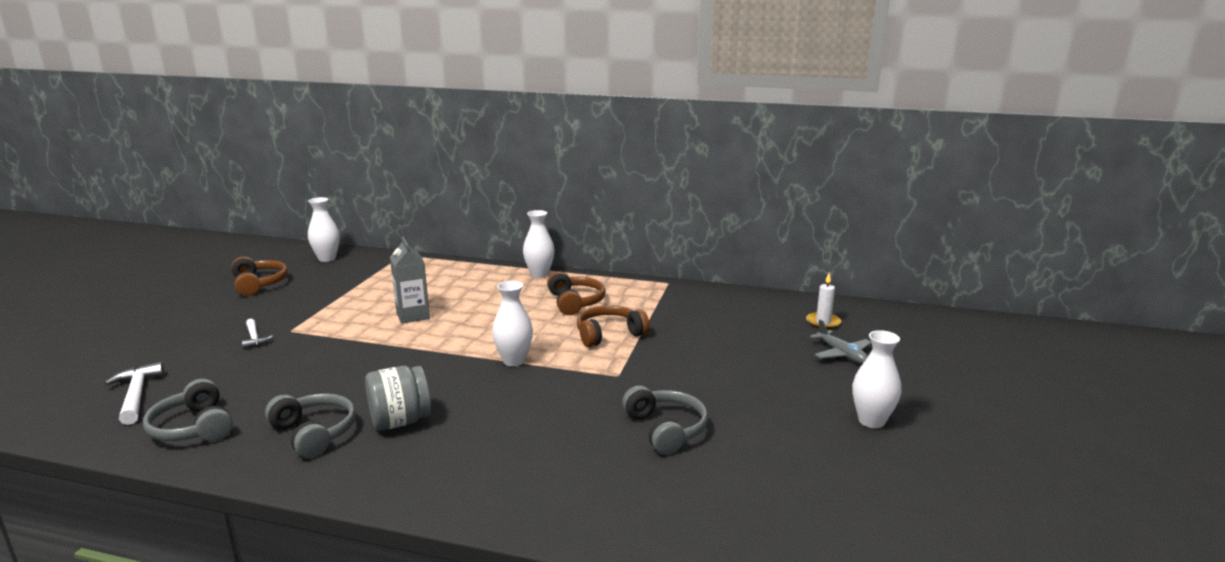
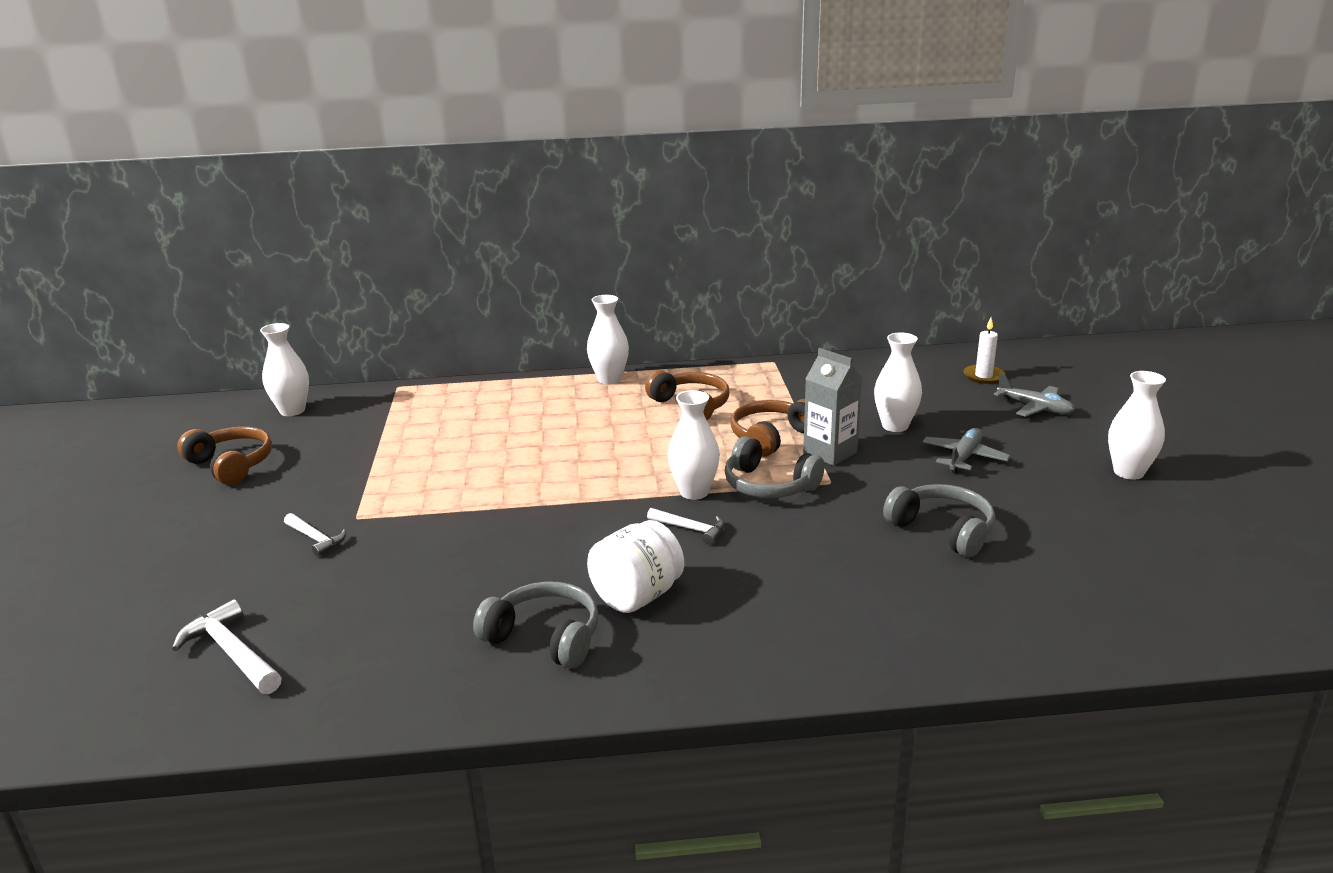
camera: 20 degrees left, 5 degrees up
(193, 427) = (370, 673): grey headphones -> grey headphones (768, 485)
(400, 421) = (637, 596): grey jar -> white jar
(413, 315) = (504, 463): grey carton -> grey carton (830, 453)
(484, 385) = (690, 529): none -> white hammer
(711, 345) = (895, 426): none -> white vase
(741, 379) = (964, 457): none -> grey plane

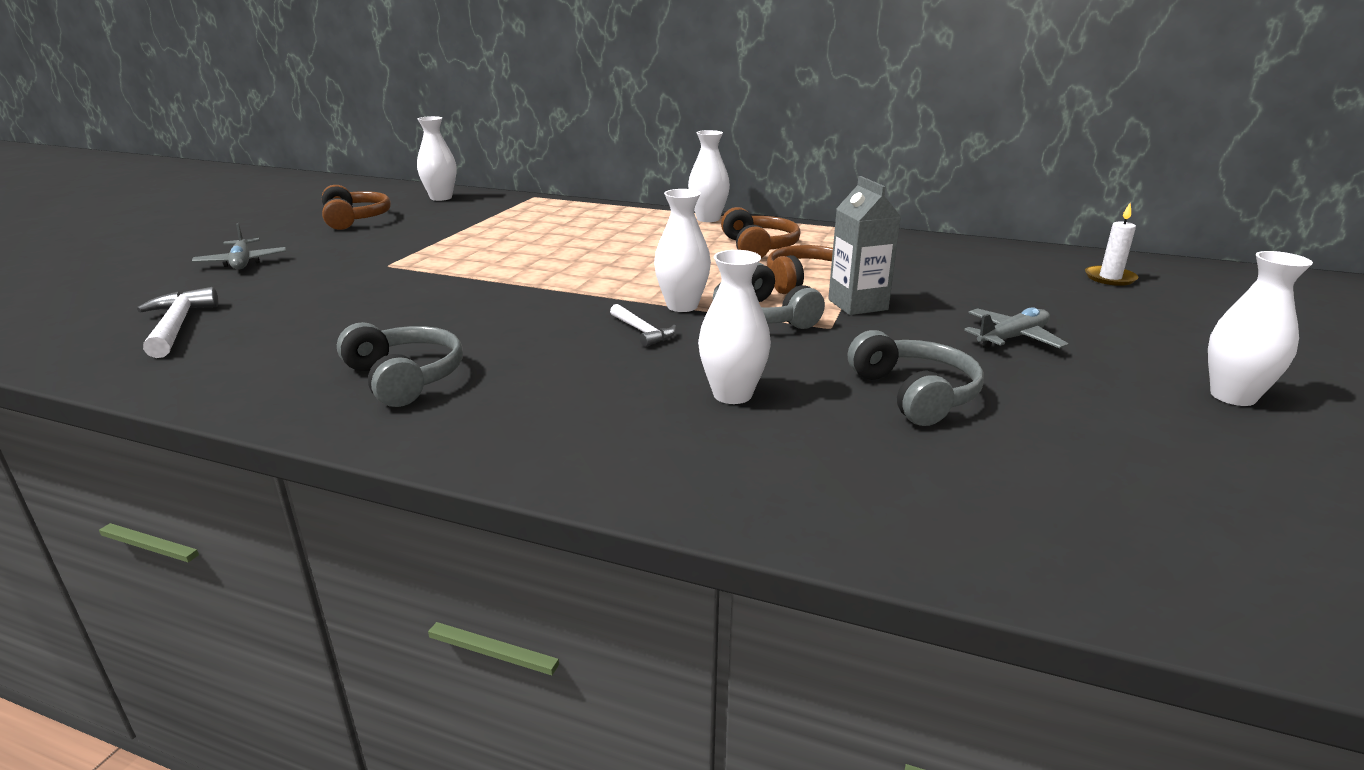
camera: 25 degrees right, 0 degrees up
(316, 539) = (341, 271): white hammer -> none
(637, 596) = (525, 369): white jar -> none
(895, 426) = (956, 298): white vase -> white vase (732, 394)
(1034, 408) = (1151, 314): grey plane -> grey plane (242, 262)

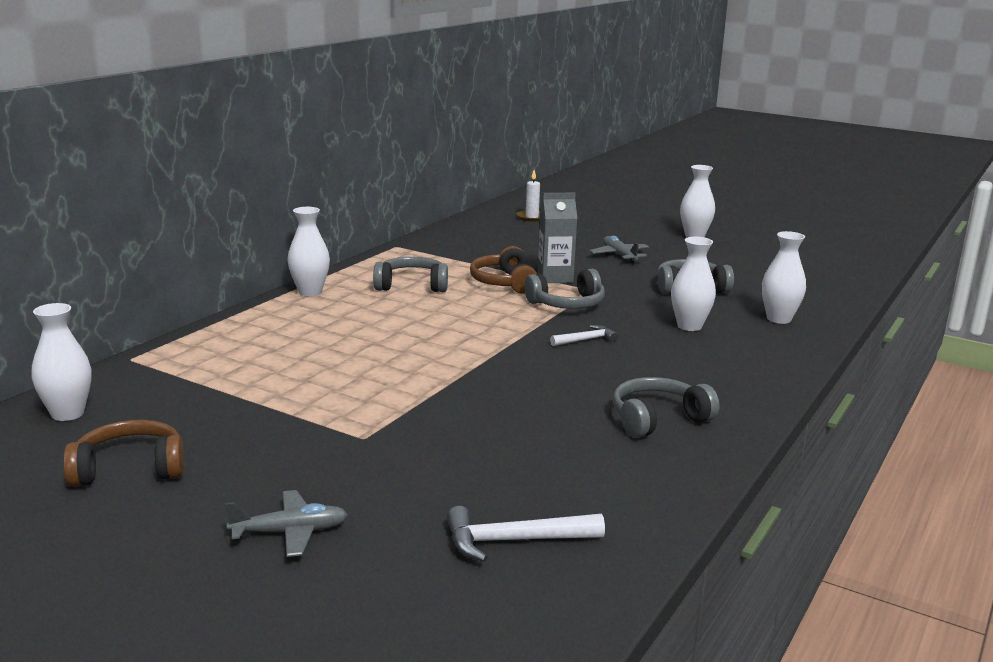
camera: 80 degrees left, 5 degrees down
(682, 306) = (539, 324): white vase -> white vase (779, 319)
(759, 247) = (412, 285): brown headphones -> grey headphones

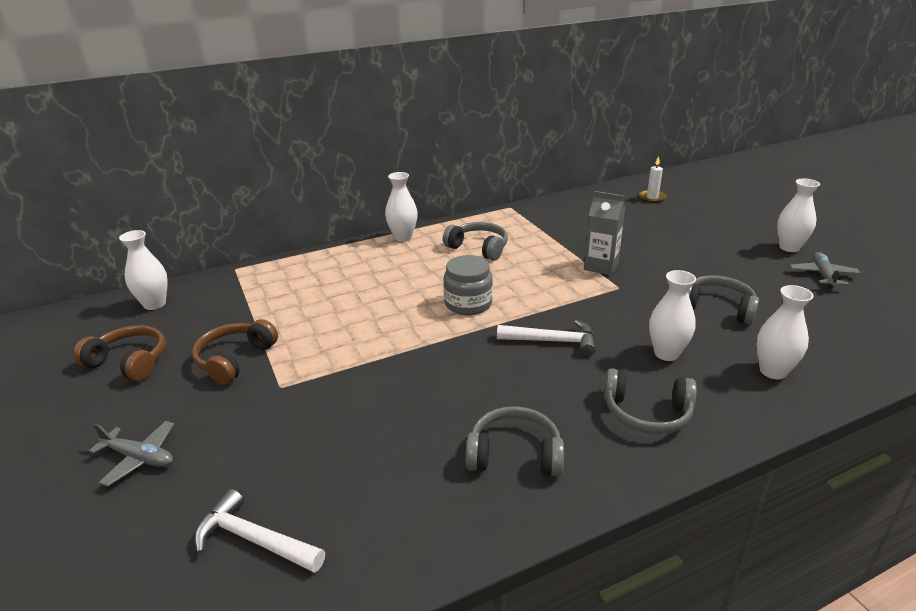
camera: 35 degrees right, 10 degrees up
(466, 330) = (468, 303): none -> grey jar
(504, 282) = (552, 261): brown headphones -> brown headphones (234, 359)
(567, 304) = (580, 298): grey headphones -> grey headphones (647, 413)
(586, 340) = (553, 341): white hammer -> white hammer, size x1.58
(619, 255) = (687, 254): grey plane -> grey plane (823, 275)

